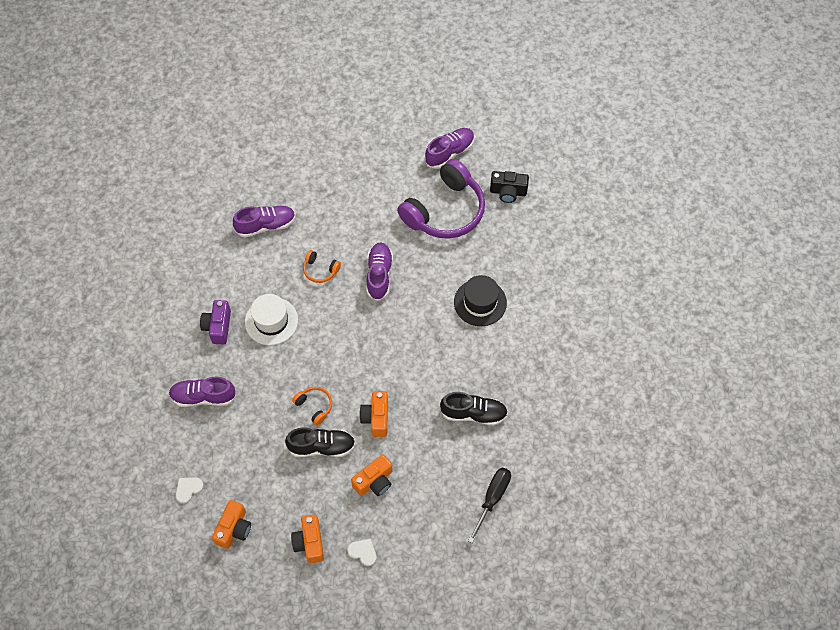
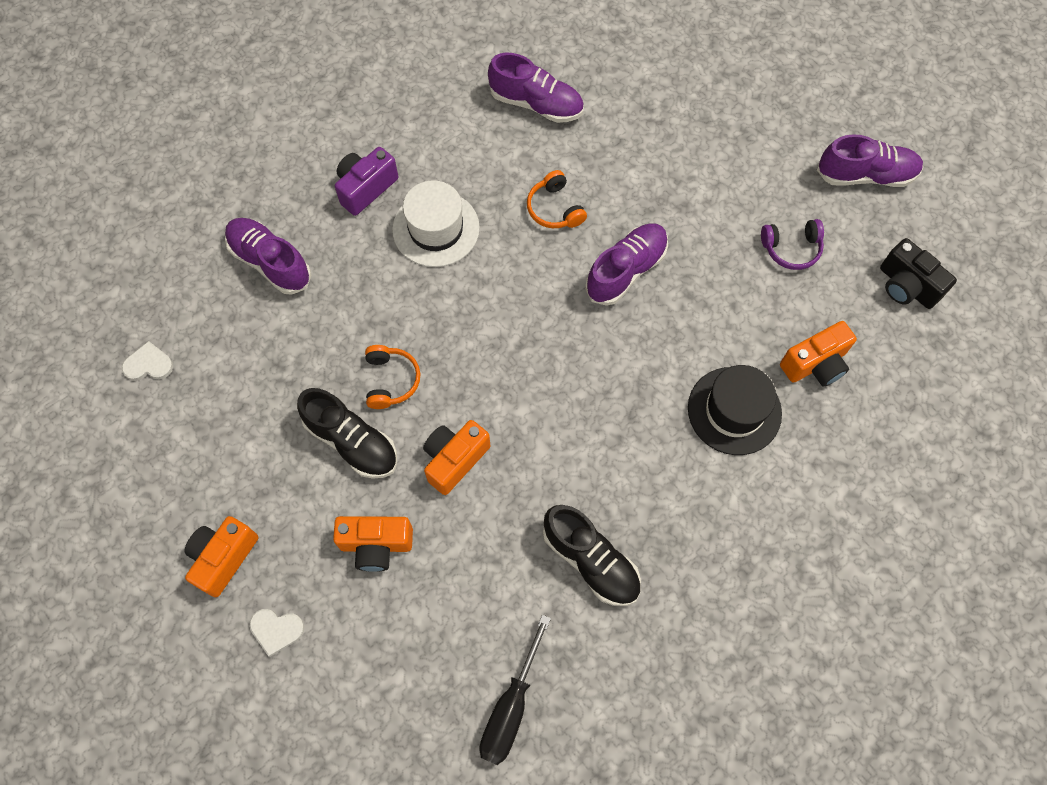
camera: 40 degrees right, 5 degrees up
(234, 529) = (153, 460): orange camera -> orange camera (815, 364)
(363, 552) = (276, 630): white heart -> white heart turned 120 degrees clockwise
(444, 211) = (791, 248): purple headphones -> purple headphones, size x0.42
(492, 499) = (511, 706): black screwdriver -> black screwdriver turned 135 degrees clockwise

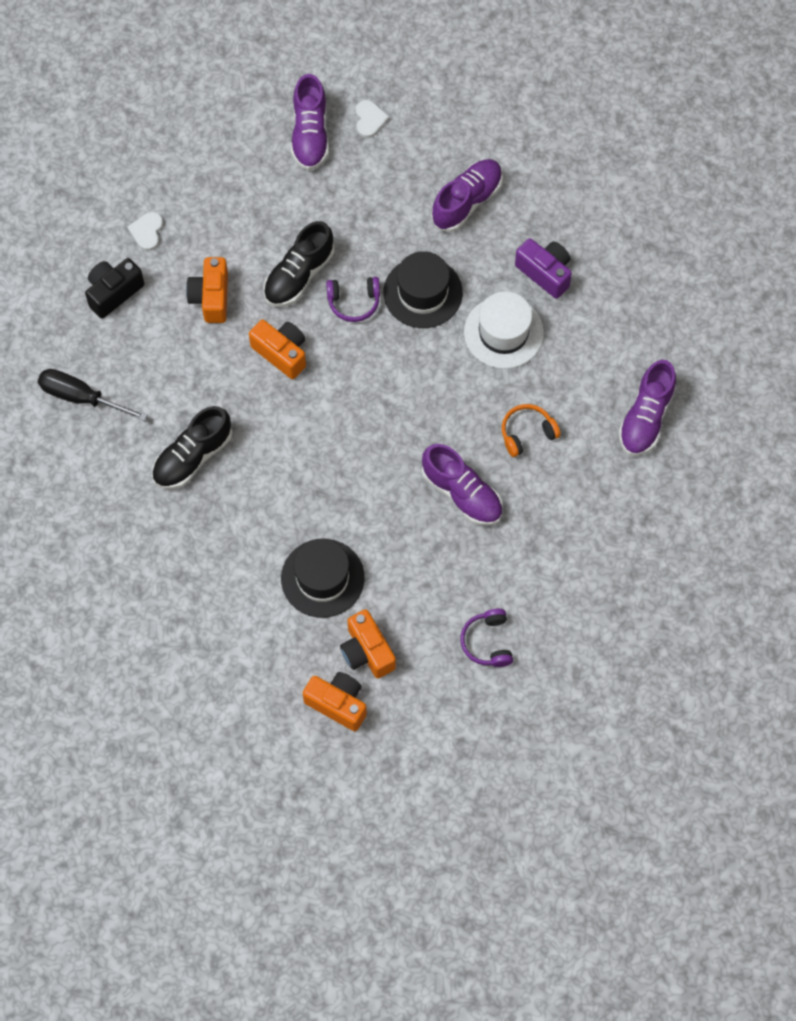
camera: 90 degrees right, 0 degrees up
(223, 558) = (204, 190): orange camera -> orange camera (338, 704)
(383, 308) = (423, 292): none -> black hat
(390, 380) = (354, 302): orange headphones -> purple headphones
(865, 175) = (572, 721): purple shoe -> purple shoe (310, 134)
(906, 286) = (448, 744): black camera -> black camera (113, 292)

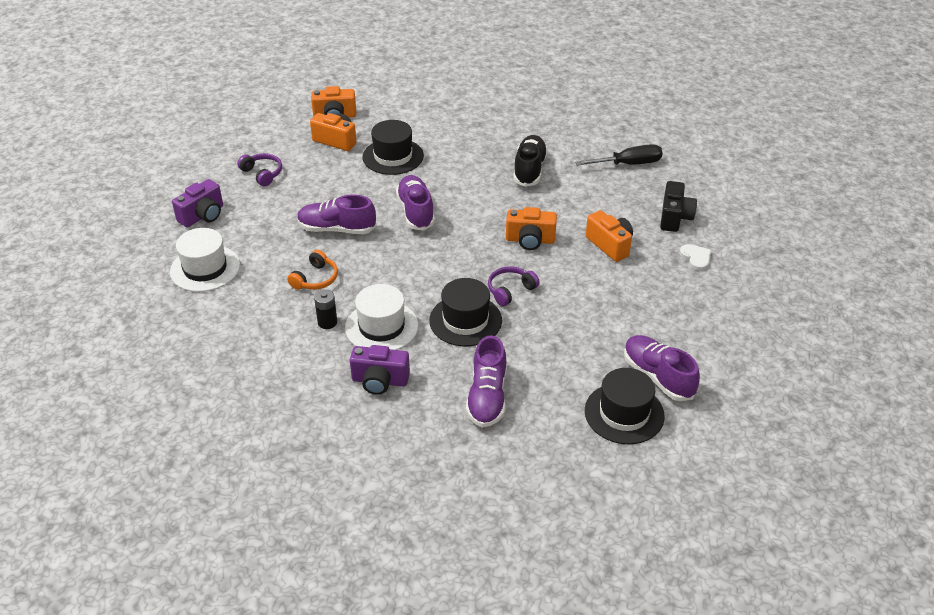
camera: 145 degrees right, 25 degrees down
(299, 275) = (565, 286): black shoe -> none
(369, 120) = (624, 413): white heart -> black hat
(549, 369) = (327, 322): none -> black battery
(591, 607) = (203, 215): none -> purple camera
(628, 518) = (205, 268): none -> white hat
(645, 418) = (228, 329): purple shoe -> purple shoe (416, 211)

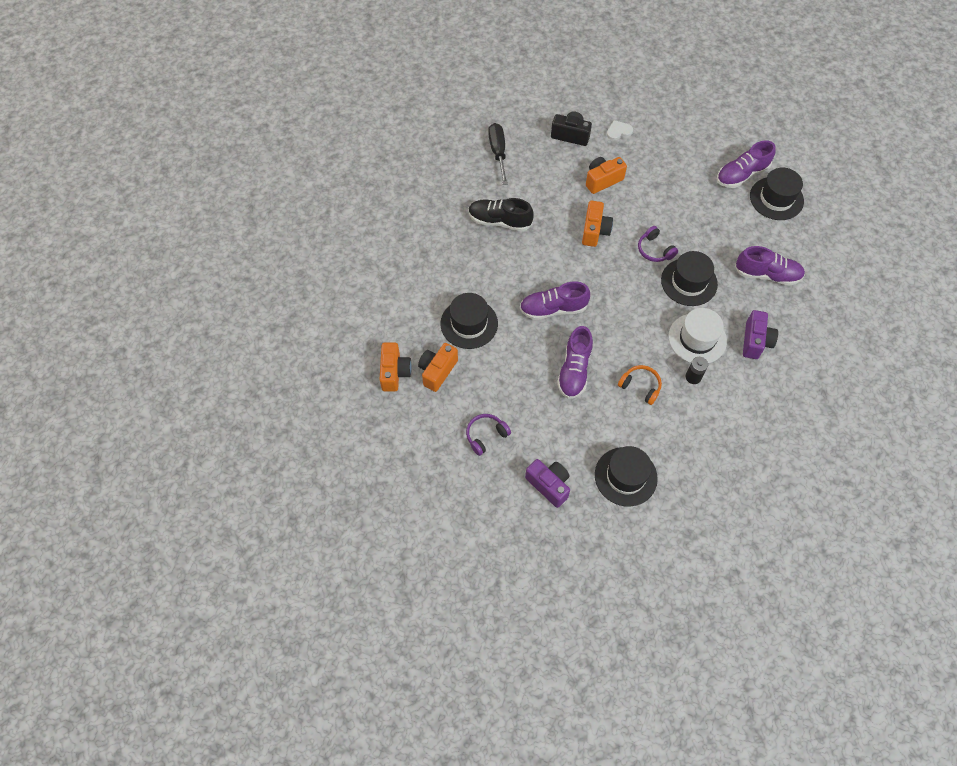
camera: 85 degrees left, 20 degrees up
(205, 268) = (625, 476): white hat -> black hat

